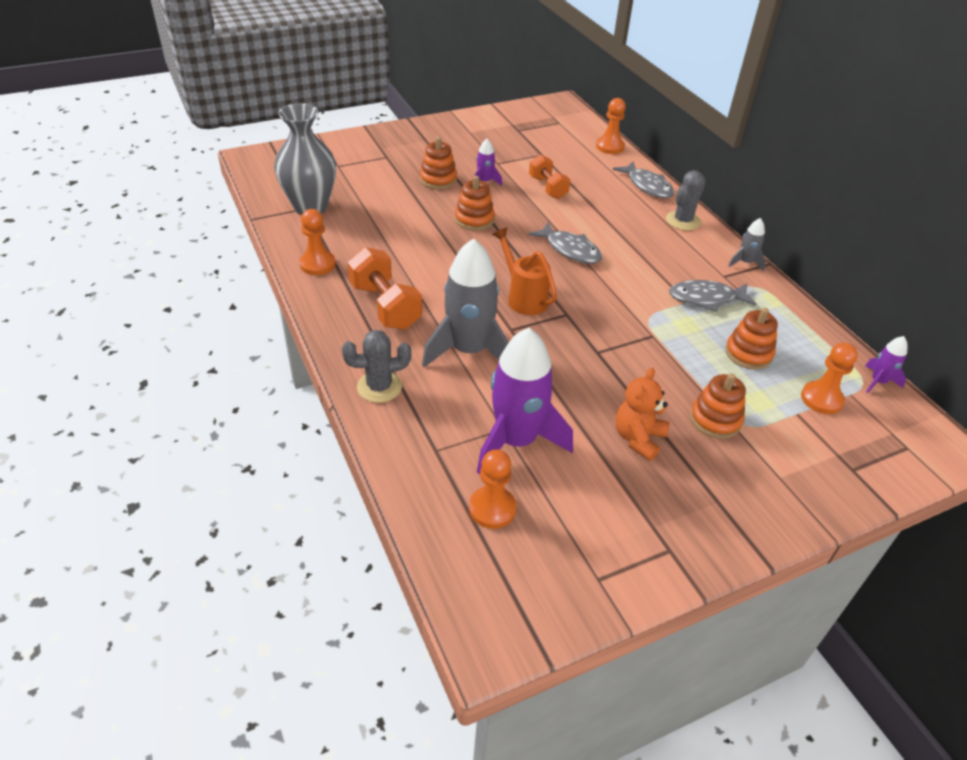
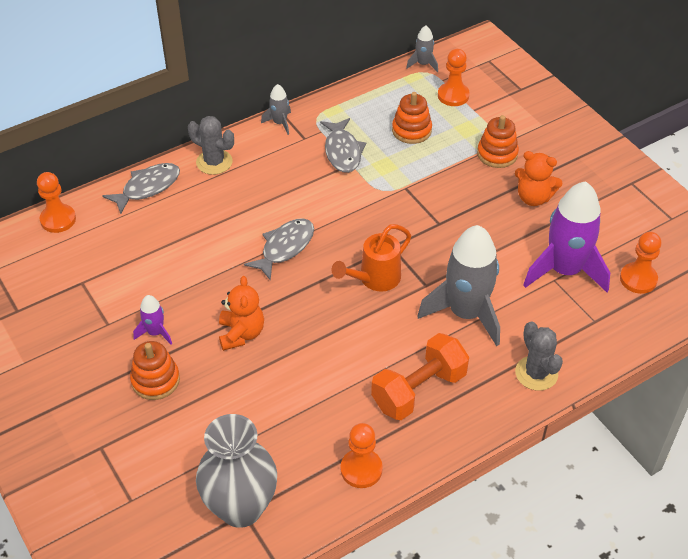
camera: 95 degrees left, 5 degrees up
(474, 219) = (241, 333): orange stacking toy -> orange teddy bear
(547, 187) = (161, 272): orange dumbbell -> none
(878, 382) = (423, 64): purple rocket -> grey rocket

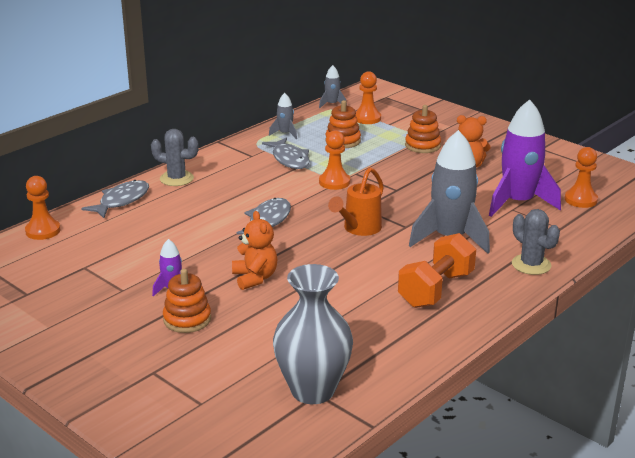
camera: 15 degrees left, 20 degrees down
(279, 123) = (225, 149): grey rocket -> grey rocket (285, 134)
(361, 469) = (412, 347): orange pawn -> orange pawn (334, 182)

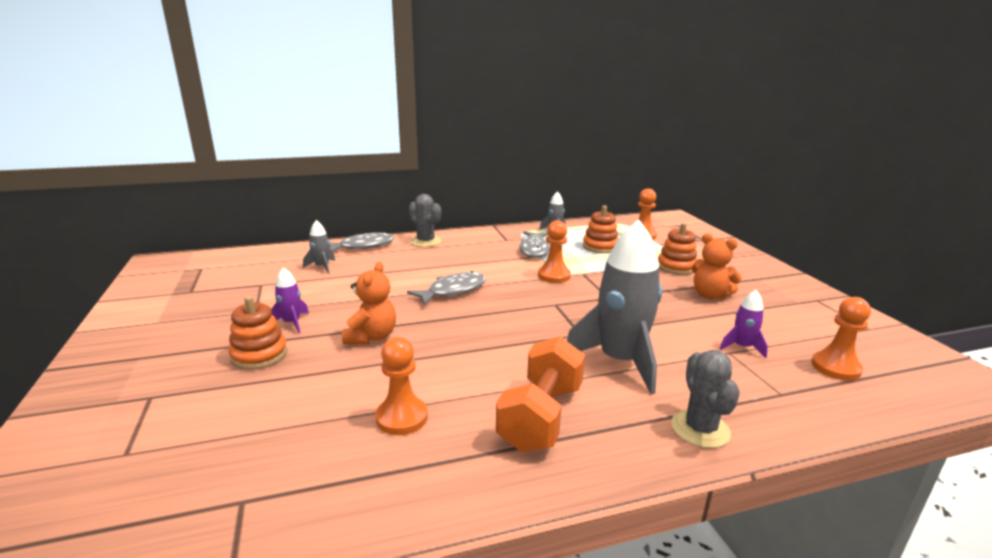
camera: 30 degrees right, 5 degrees down
(43, 231) = (279, 251): orange pawn -> orange pawn (402, 417)
(312, 390) = (243, 494): grey vase -> none
(332, 104) = (621, 220): grey rocket -> grey rocket (322, 267)
(359, 229) = (529, 322): orange watering can -> none
(436, 289) = (541, 416): orange dumbbell -> orange dumbbell turned 45 degrees counterclockwise
(518, 203) = (742, 347): purple rocket -> purple rocket, size x0.45

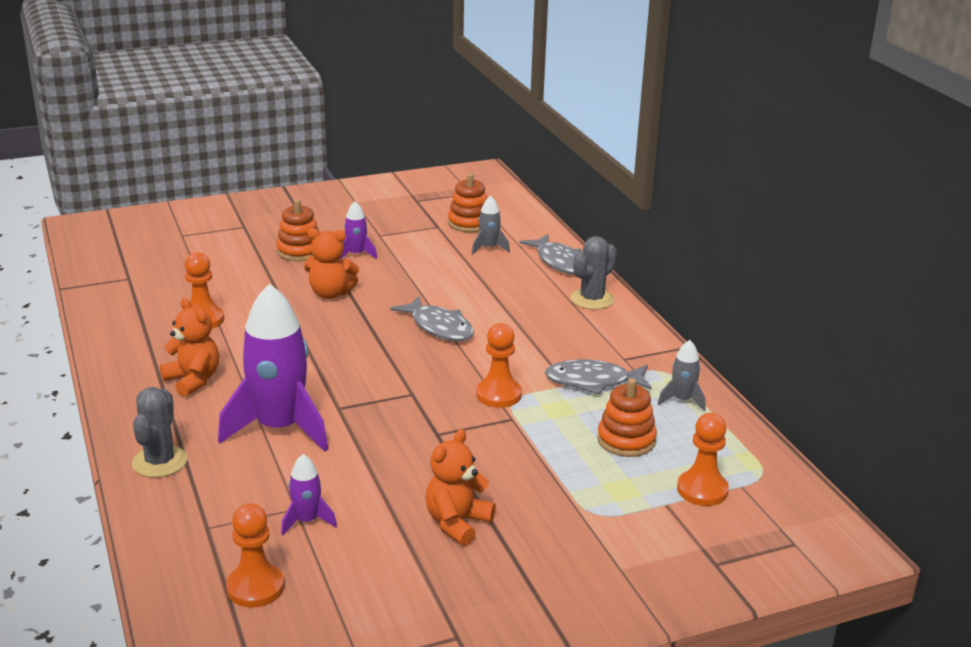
camera: 85 degrees right, 5 degrees up
(541, 416) = (193, 380): orange dumbbell -> orange teddy bear
(619, 361) = (279, 428): grey rocket -> purple rocket
(676, 267) = (560, 507): orange stacking toy -> orange stacking toy (469, 223)
(700, 429) = (160, 462): grey cactus -> grey cactus turned 75 degrees counterclockwise

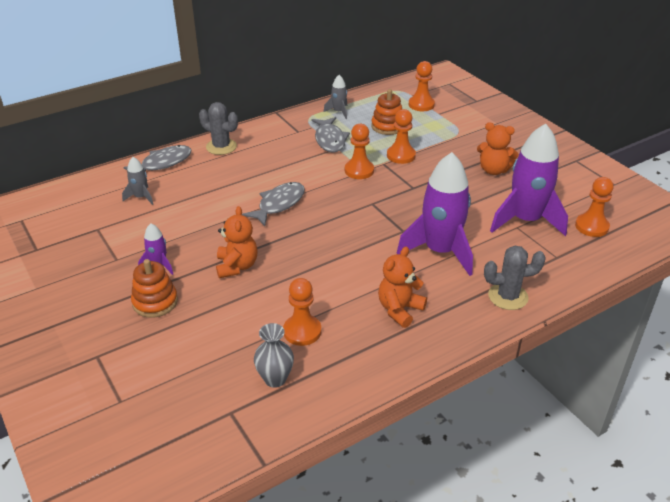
camera: 100 degrees left, 10 degrees up
(150, 300) = (275, 379): none -> grey vase
(307, 521) = (525, 220): purple rocket -> purple rocket, size x2.21
(469, 223) = (90, 213): orange stacking toy -> none
(530, 438) = (401, 155): none -> orange pawn

